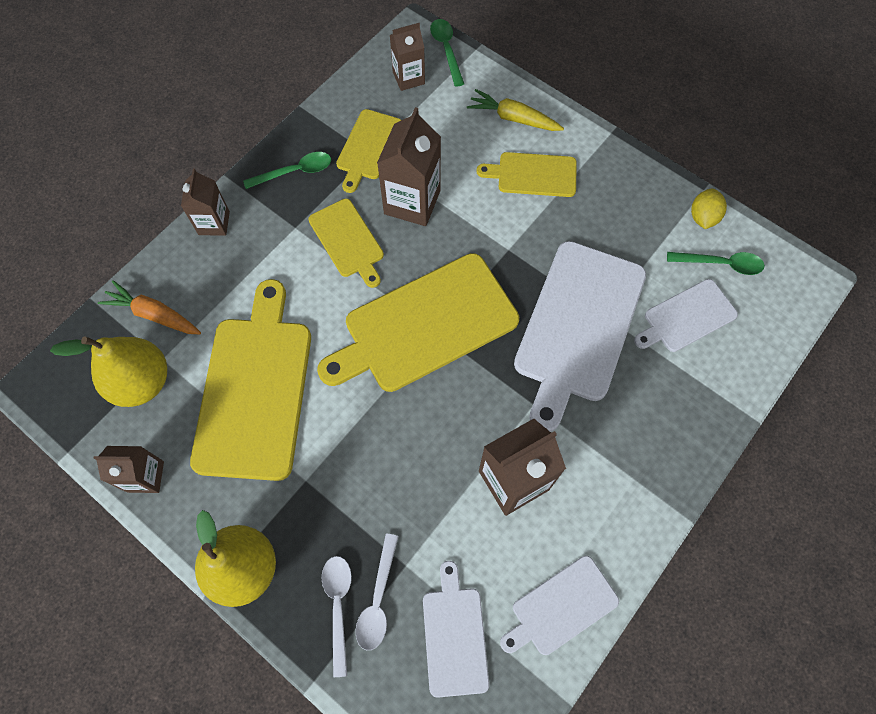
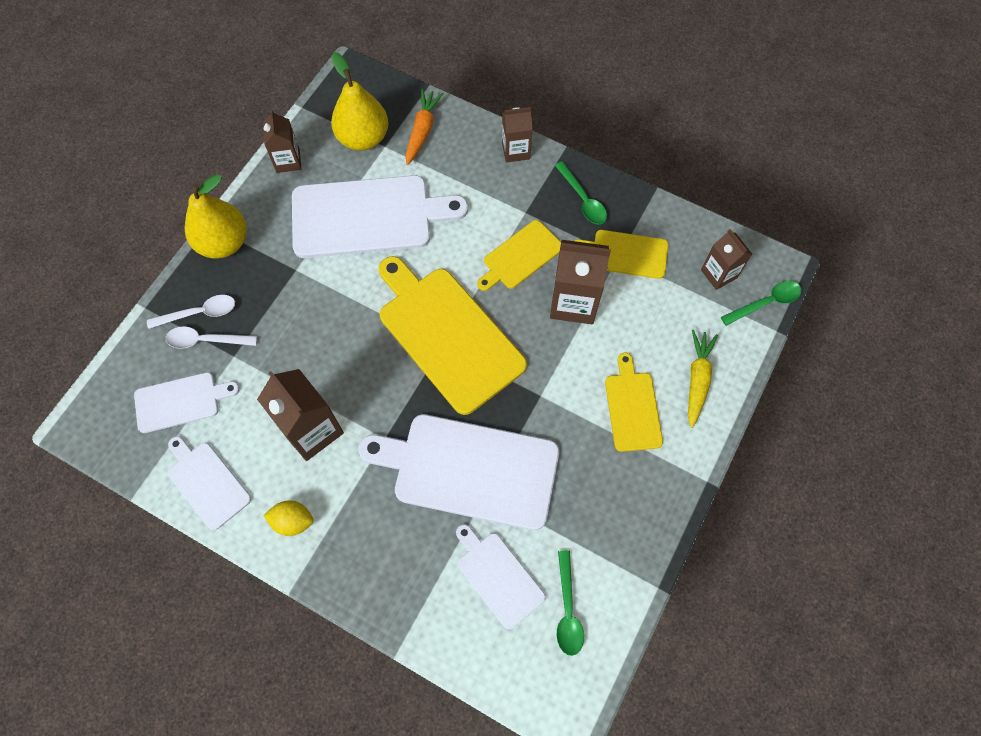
camera: 80 degrees right, 0 degrees up
(255, 389) = (368, 216): yellow cutting board -> white cutting board
(703, 217) = (622, 588): yellow lemon -> yellow lemon (293, 521)

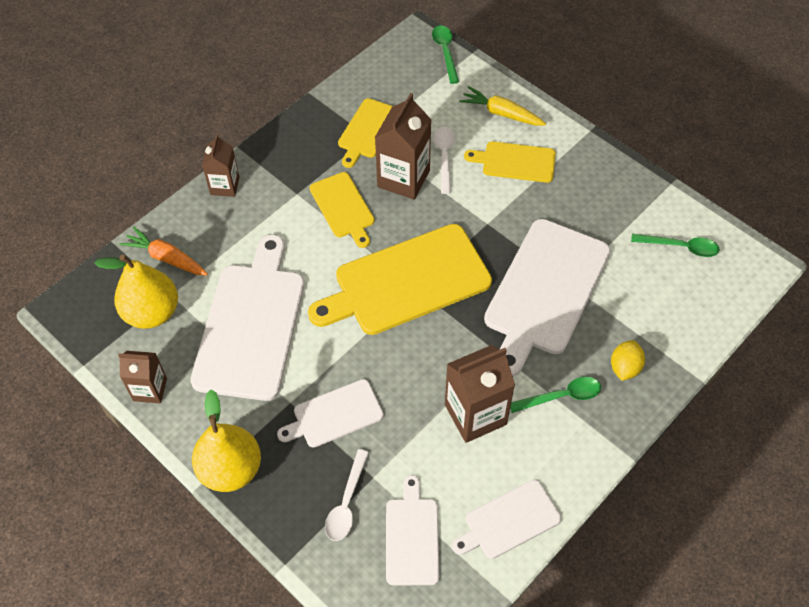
camera: 75 degrees left, 10 degrees down
(199, 313) = (311, 506): white spoon -> white spoon (444, 157)
(293, 521) = (565, 446): yellow lemon -> yellow lemon (624, 367)
(498, 576) = (645, 290): white cutting board -> white cutting board (334, 415)
(583, 199) = (300, 147): green spoon -> green spoon (561, 396)
(718, 274) = (409, 74): brown carton -> none

